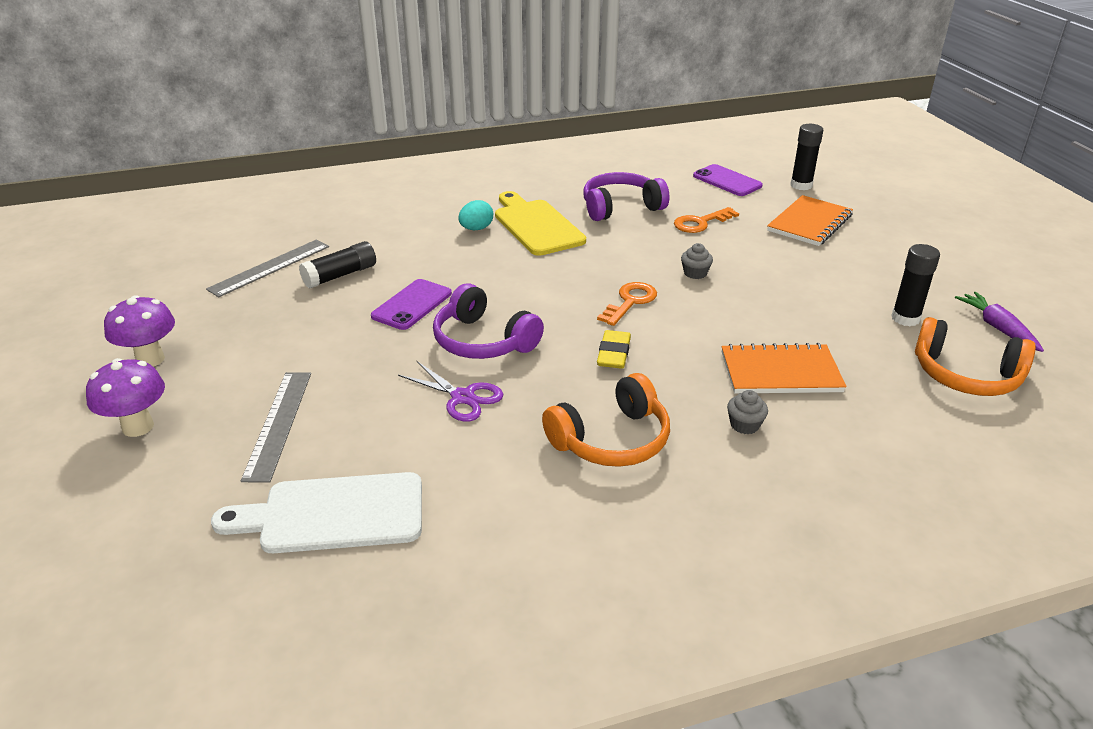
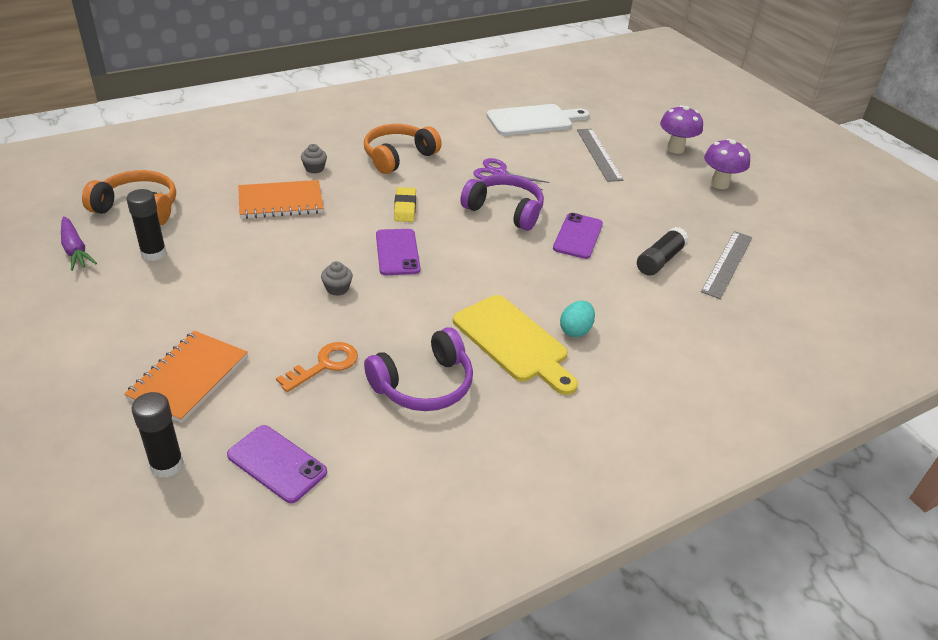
camera: 165 degrees right, 5 degrees up
(630, 302) = (397, 252): orange key -> purple phone

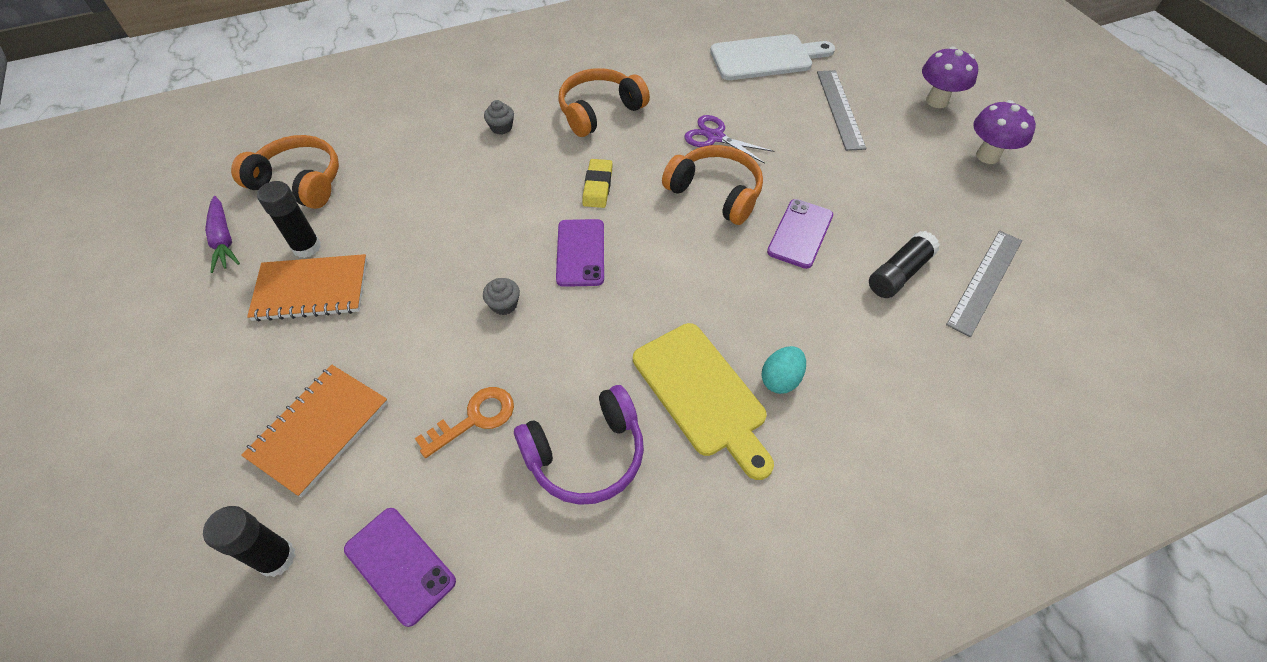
camera: 10 degrees right, 15 degrees up
(280, 202) = (457, 175): orange notebook -> orange notebook (311, 289)
(504, 211) = (715, 193): purple headphones -> orange headphones

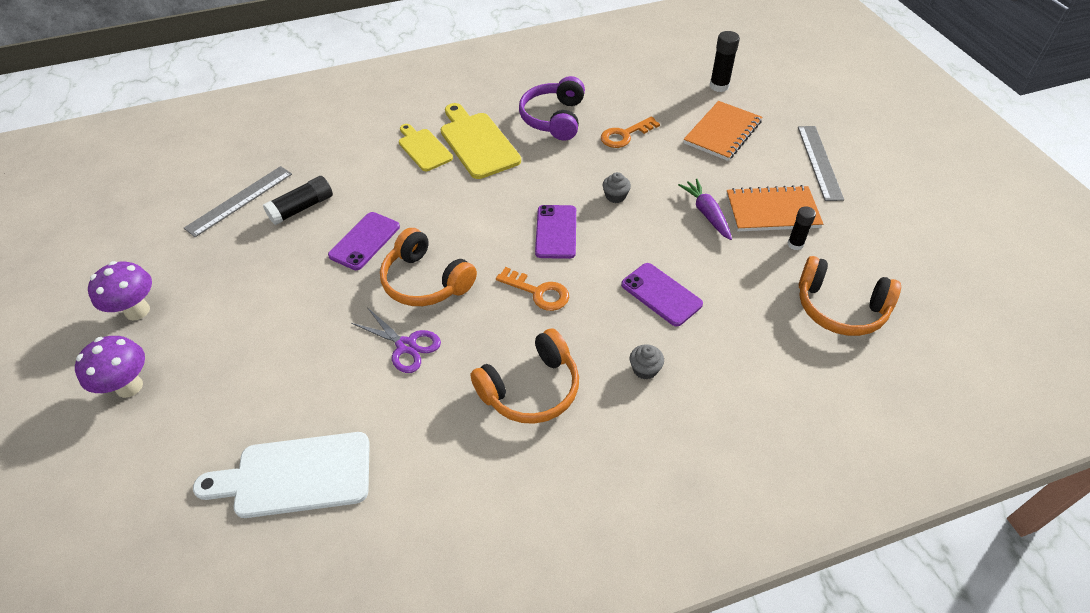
camera: 175 degrees left, 5 degrees down
(224, 240) = (874, 253): purple carrot -> purple carrot (706, 213)
(307, 247) = (795, 244): black glue stick -> black glue stick, size x0.66
(400, 565) = (652, 82): purple phone -> purple phone (661, 294)
(586, 454) = (554, 118): purple headphones -> purple headphones turned 60 degrees counterclockwise
(597, 186) = (538, 292): yellow eraser -> orange key
(780, 379) = (424, 148): turquoise egg -> yellow cutting board
(840, 109) = (248, 380): grey ruler -> grey ruler (819, 162)

